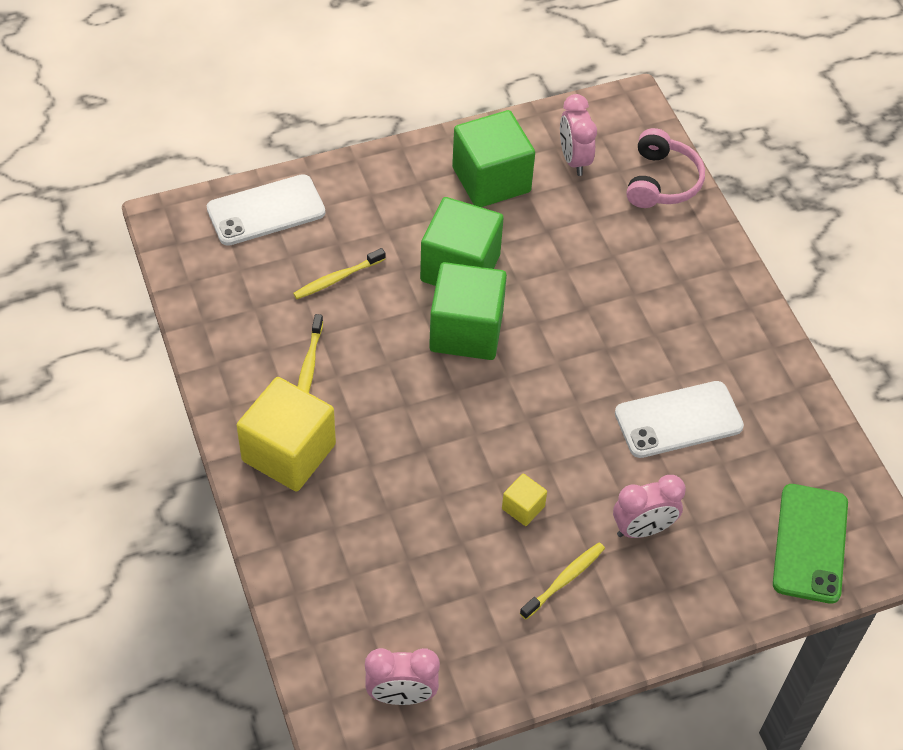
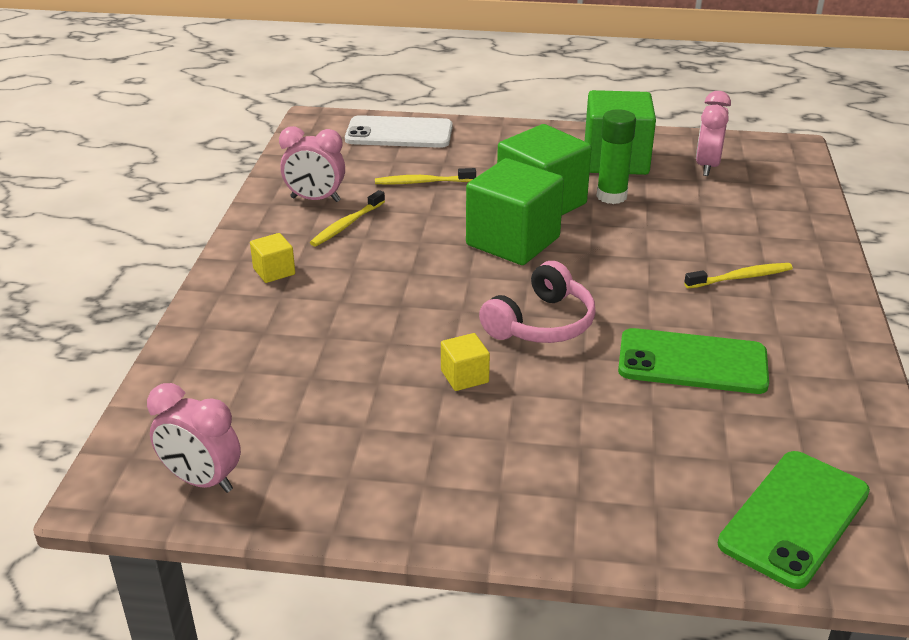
camera: 30 degrees right, 20 degrees down
(289, 452) = (274, 271): yellow cube -> yellow cube, size x0.45
(515, 235) = (611, 196): none -> green glue stick
(564, 580) = (461, 448): yellow toothbrush -> yellow toothbrush (740, 277)
(642, 529) = (586, 435): pink clock -> pink clock (315, 199)
(661, 181) = (789, 198): pink headphones -> pink headphones (541, 323)
(678, 420) = (692, 362): white phone -> green phone

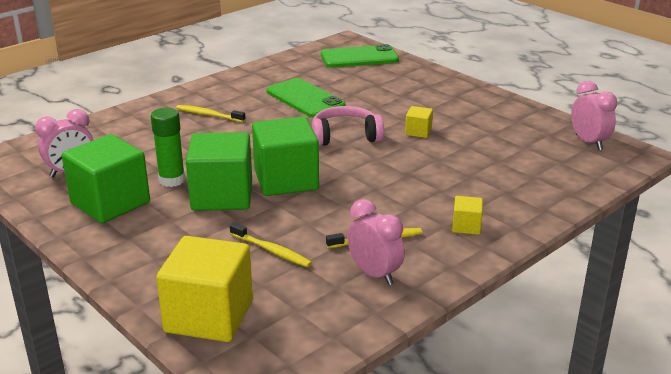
camera: 140 degrees left, 5 degrees down
(399, 133) = (209, 316): white phone -> yellow cube

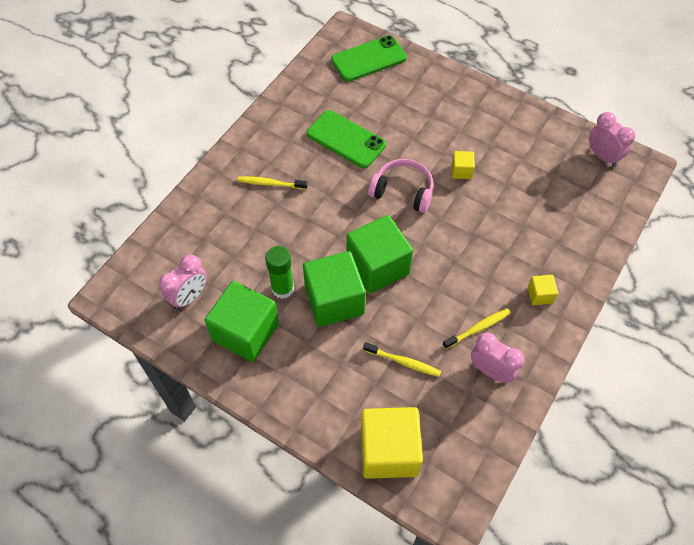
camera: 15 degrees left, 30 degrees up
(345, 136) = (402, 191): pink headphones -> pink headphones turned 45 degrees clockwise

